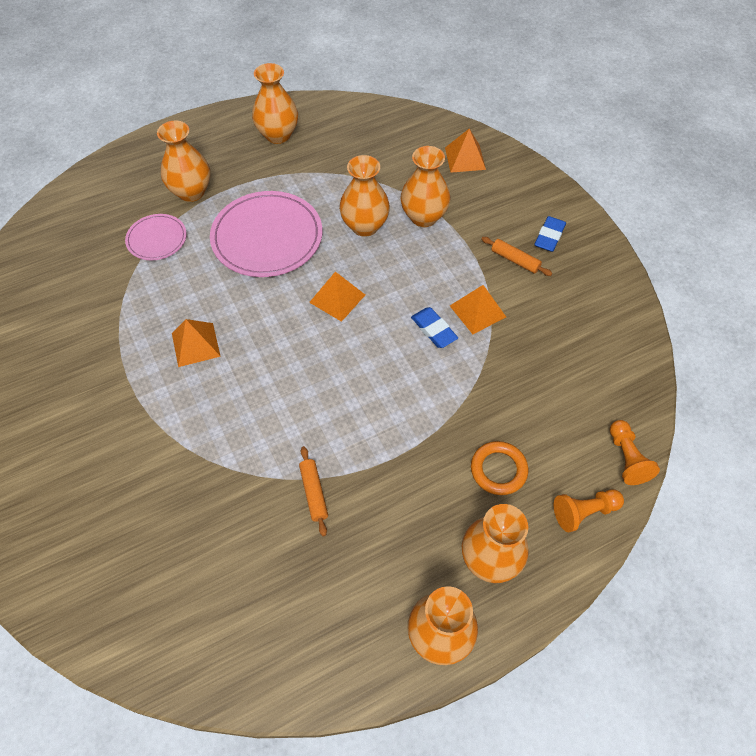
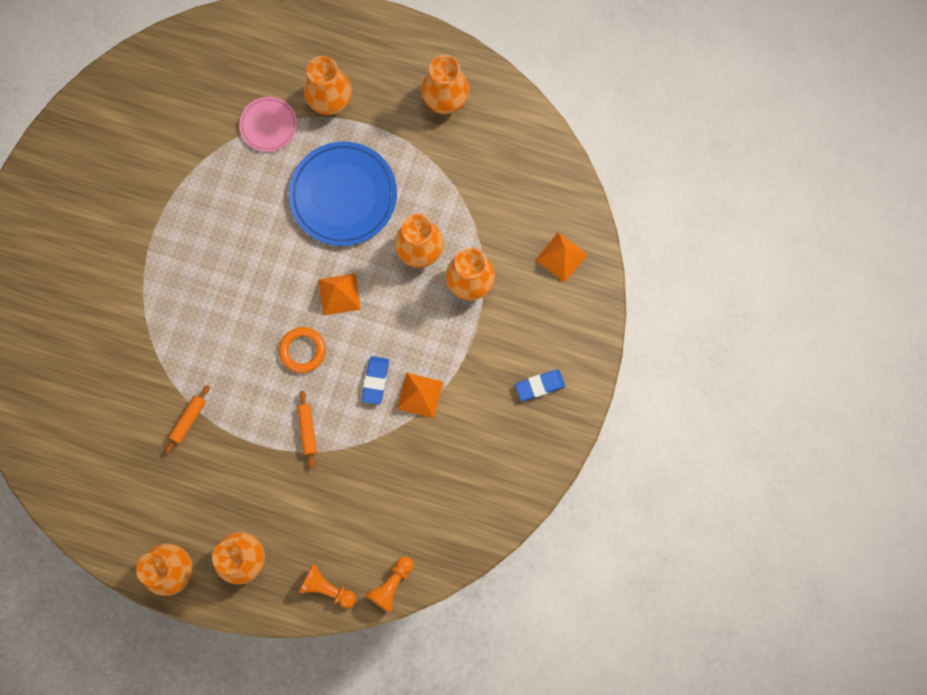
camera: 45 degrees right, 20 degrees up
(196, 344) = (216, 243): orange pyramid -> none
(267, 237) = (343, 195): pink plate -> blue plate
(498, 470) = (308, 513): orange ring -> orange ring (302, 350)
(515, 260) = (492, 381): orange rolling pin -> orange rolling pin (308, 430)

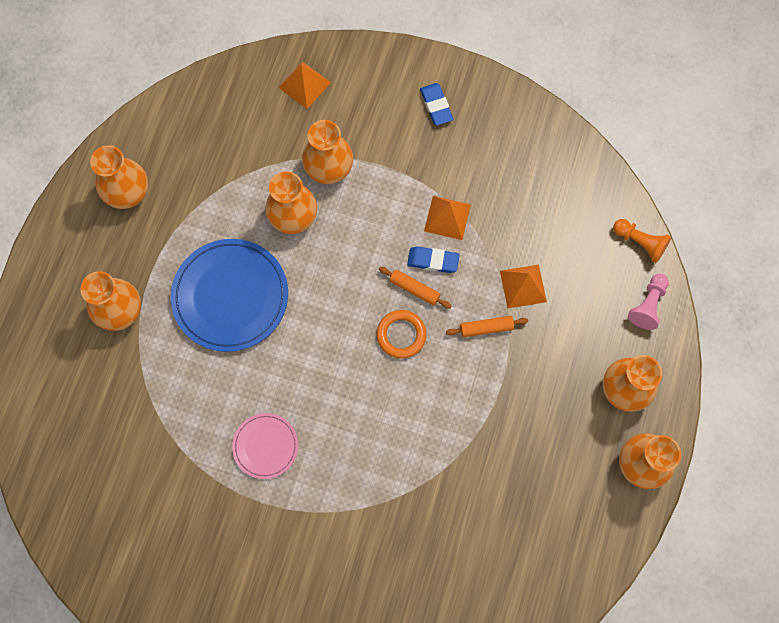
camera: 90 degrees left, 5 degrees down
(189, 420) = (478, 454): orange rolling pin -> orange rolling pin (414, 289)
(268, 125) = (145, 378): pink plate -> pink plate (265, 446)
(327, 588) = (648, 305): orange pawn -> pink pawn
(339, 294) = (340, 299): orange pyramid -> orange pyramid (523, 286)

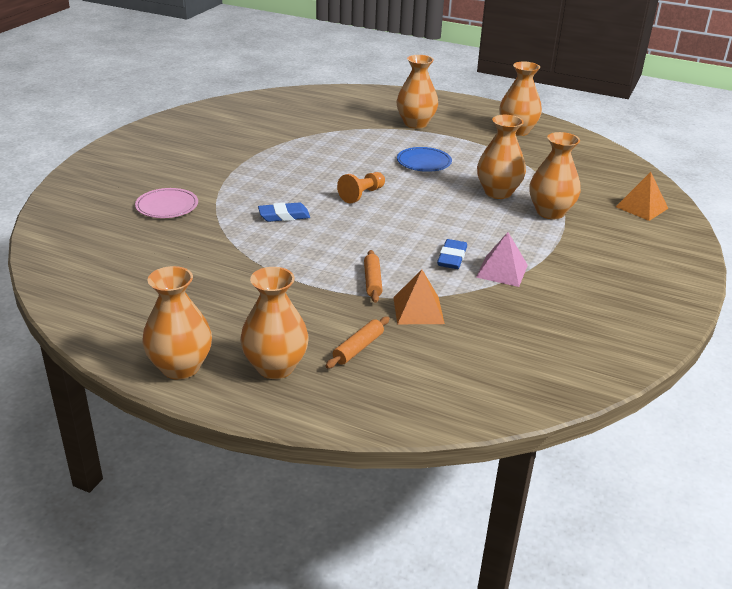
camera: 95 degrees right, 40 degrees down
(230, 296) = (424, 162): blue plate -> blue plate, size x0.54
(265, 446) = (288, 167): pink plate -> pink plate (167, 206)
(401, 335) = (374, 234): orange ring -> none
(414, 289) = (421, 245): orange rolling pin -> orange rolling pin (358, 348)
(436, 106) = (638, 277): blue eraser -> blue eraser (284, 216)
(447, 217) = (502, 271): orange pyramid -> pink pyramid
(640, 243) = (470, 409): orange pawn -> orange pawn (362, 195)
(648, 305) = (382, 403): pink pawn -> none

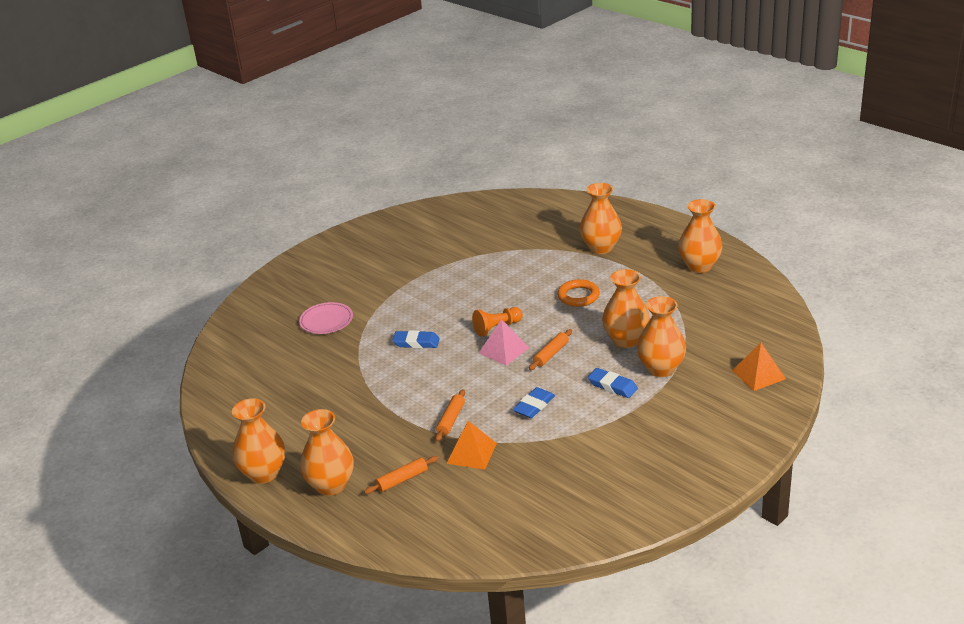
camera: 25 degrees right, 0 degrees up
(424, 162) = (578, 296): blue plate -> orange ring
(434, 211) = (551, 354): none -> orange rolling pin
(502, 271) = (569, 425): pink pyramid -> pink pyramid (504, 350)
(516, 231) = (612, 386): none -> blue eraser

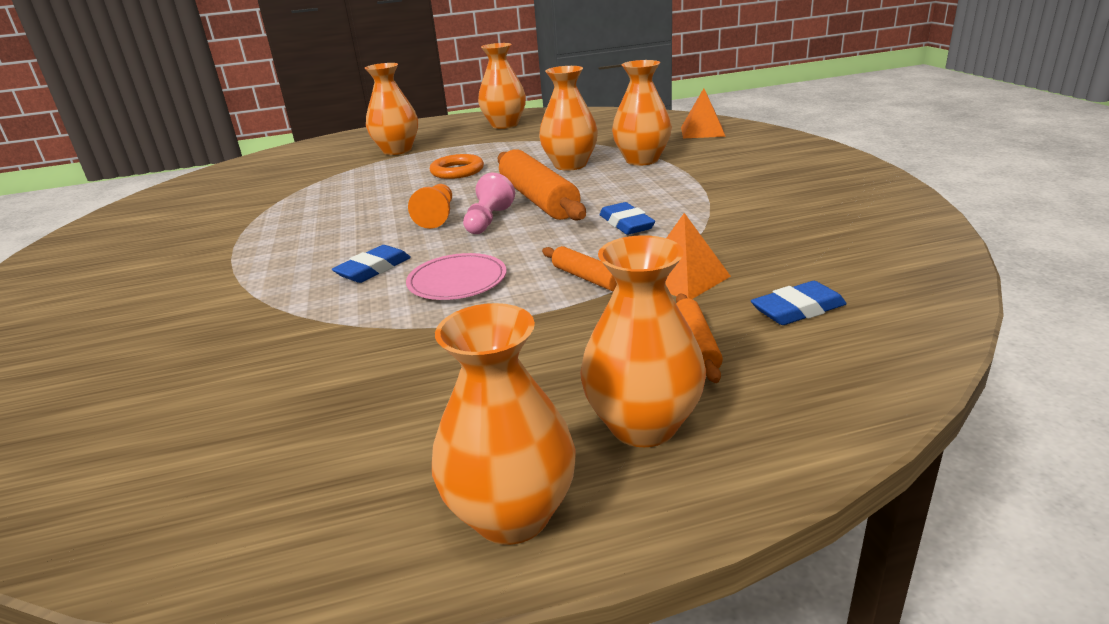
camera: 60 degrees left, 5 degrees down
(326, 320) = (178, 329): pink plate -> pink plate (457, 281)
(504, 350) = (488, 220): pink pyramid -> pink pawn
(551, 354) = (538, 199): orange rolling pin -> orange rolling pin, size x2.02
(612, 386) = (642, 182): blue eraser -> blue eraser (798, 310)

